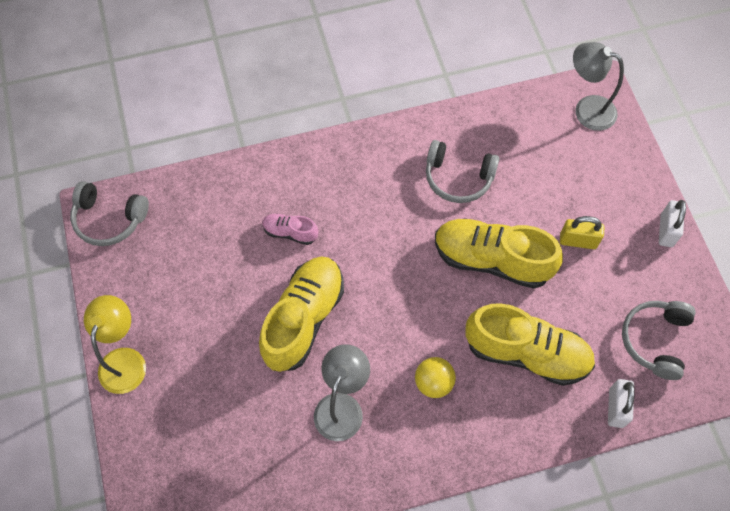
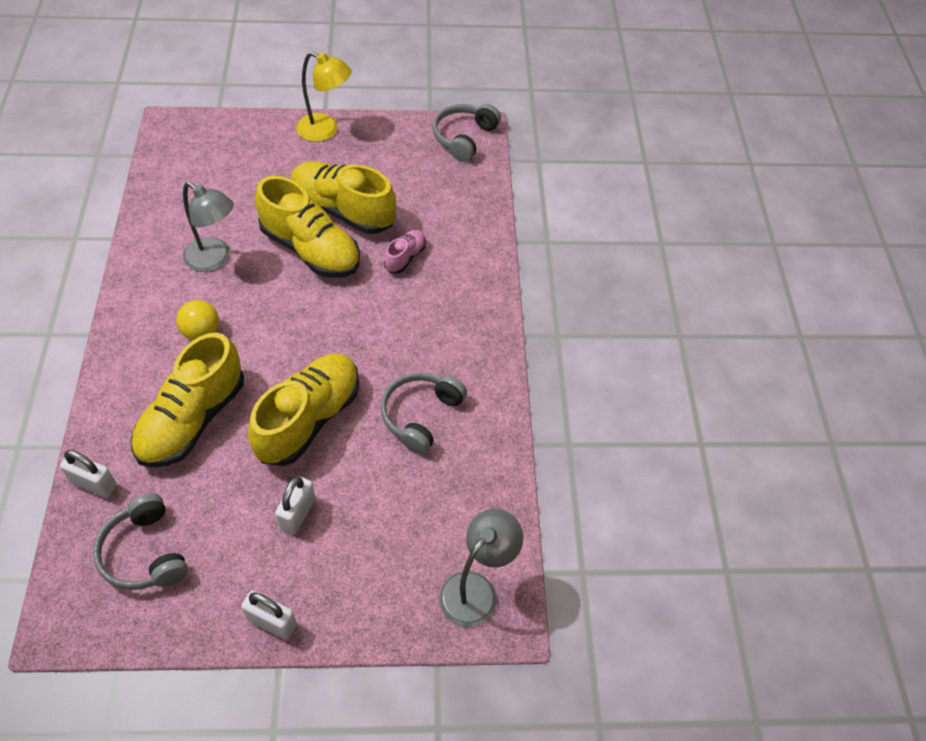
camera: 100 degrees right, 10 degrees down
(243, 305) = (342, 211): none -> yellow shoe
(578, 241) = (297, 513): yellow padlock -> white padlock
(655, 340) = (144, 553): grey headphones -> grey headphones turned 150 degrees counterclockwise

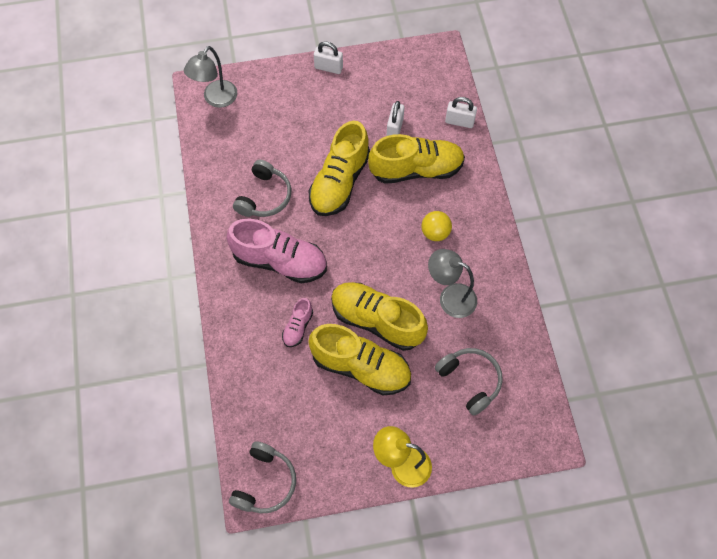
camera: 175 degrees right, 10 degrees up
(144, 553) = (412, 90): grey headphones -> grey headphones (470, 381)
(192, 420) = (416, 169): yellow shoe -> yellow shoe turned 60 degrees clockwise
(297, 513) = (330, 123): white padlock -> white padlock (394, 128)
(413, 330) = (280, 261): none -> pink shoe

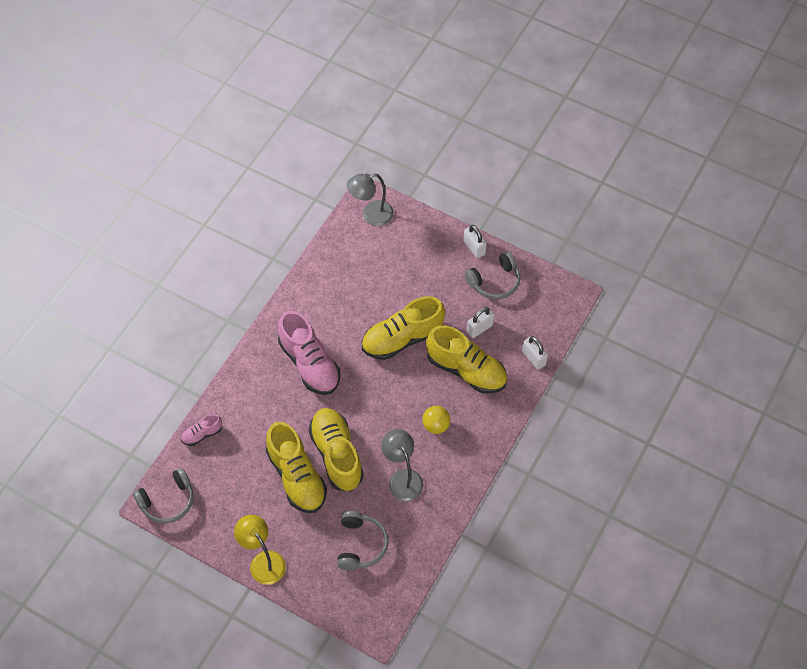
camera: 40 degrees right, 5 degrees down
(264, 196) = (340, 310): grey headphones -> grey headphones (494, 282)
(298, 327) = (280, 418): pink shoe -> pink shoe (202, 434)

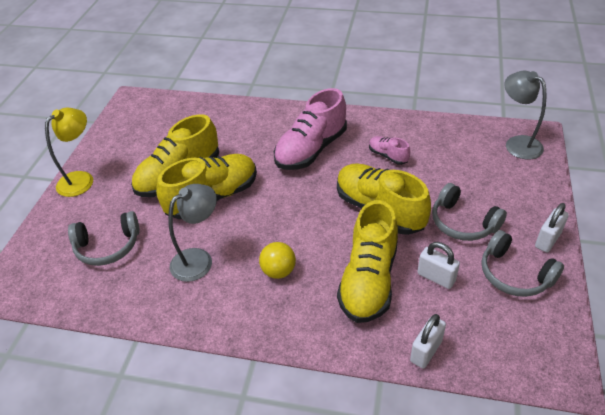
camera: 75 degrees right, 15 degrees down
(167, 501) = (135, 106): grey headphones -> grey headphones (463, 222)
(202, 434) = (207, 106): pink shoe -> pink shoe (388, 156)

